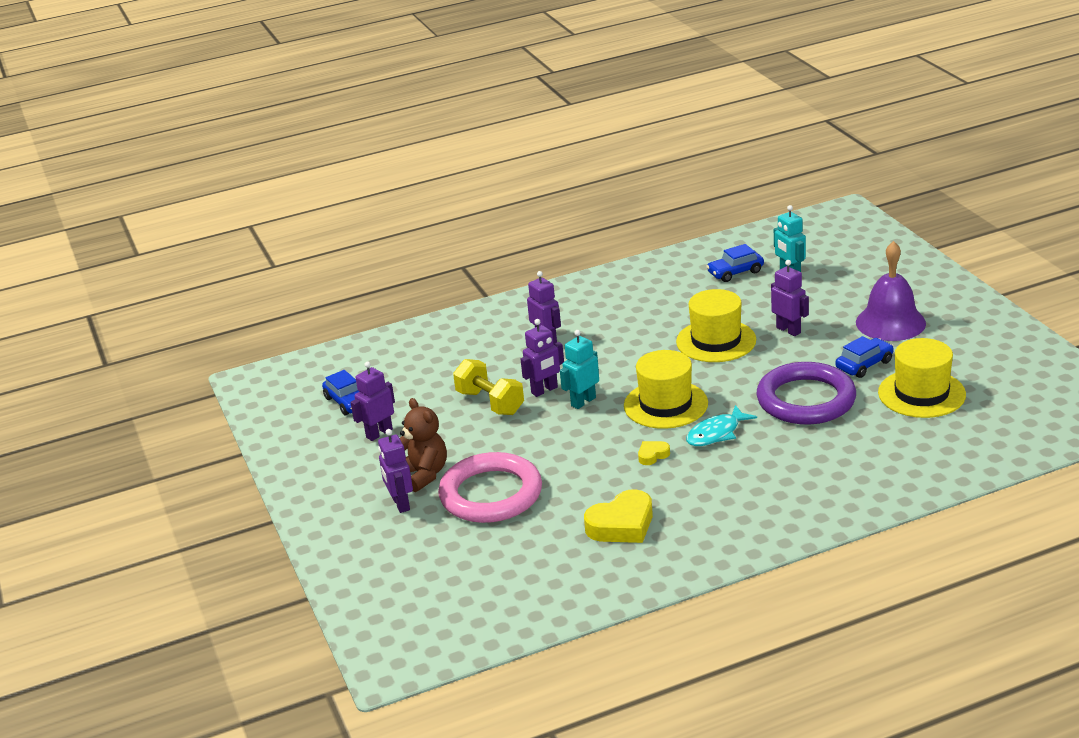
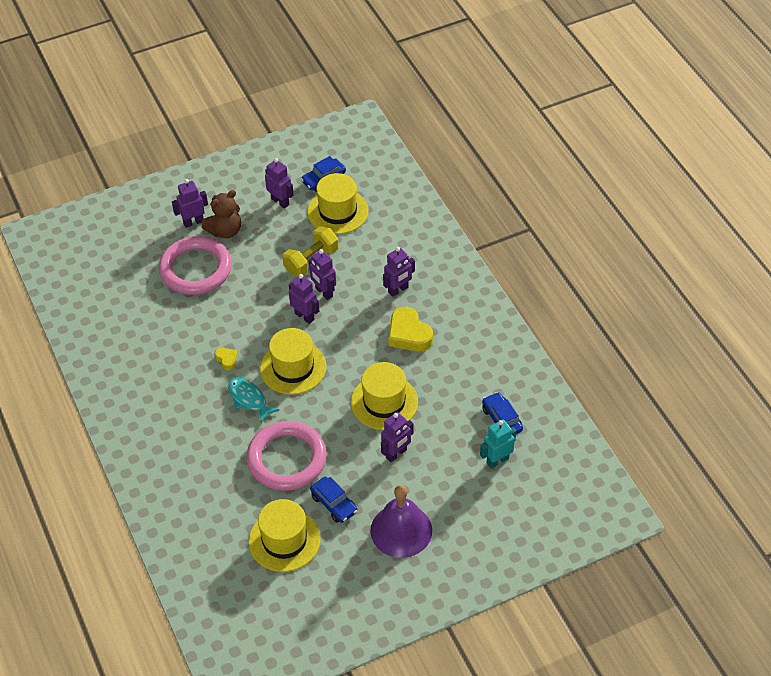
camera: 85 degrees right, 20 degrees up
(408, 388) = (338, 211): none -> yellow hat
(583, 401) = (304, 316): turquoise robot -> purple robot
(622, 525) = (147, 342): yellow heart -> yellow heart (408, 334)
(806, 400) = (287, 459): purple ring -> pink ring

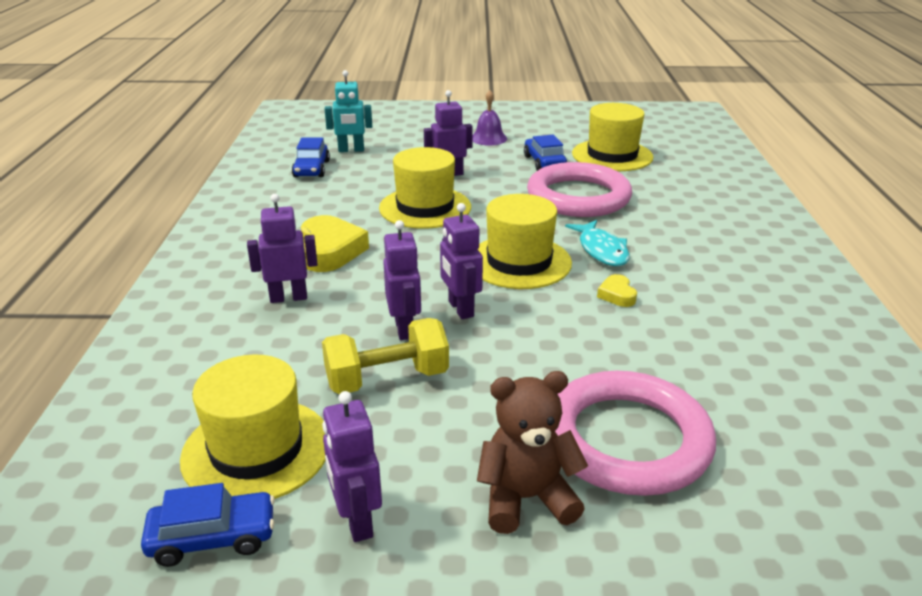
camera: 155 degrees left, 20 degrees down
(193, 222) = (598, 551): purple robot -> none
(401, 530) = (488, 138): purple bell -> purple bell, size x0.56

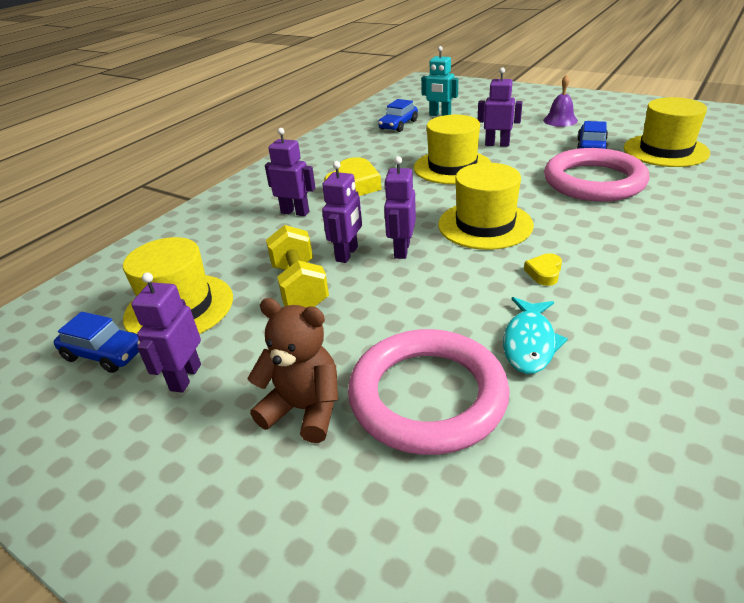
camera: 35 degrees right, 5 degrees up
(387, 379) = (300, 287): yellow dumbbell -> yellow dumbbell turned 60 degrees clockwise
(601, 250) = (569, 231): turquoise fish -> turquoise fish (529, 343)

